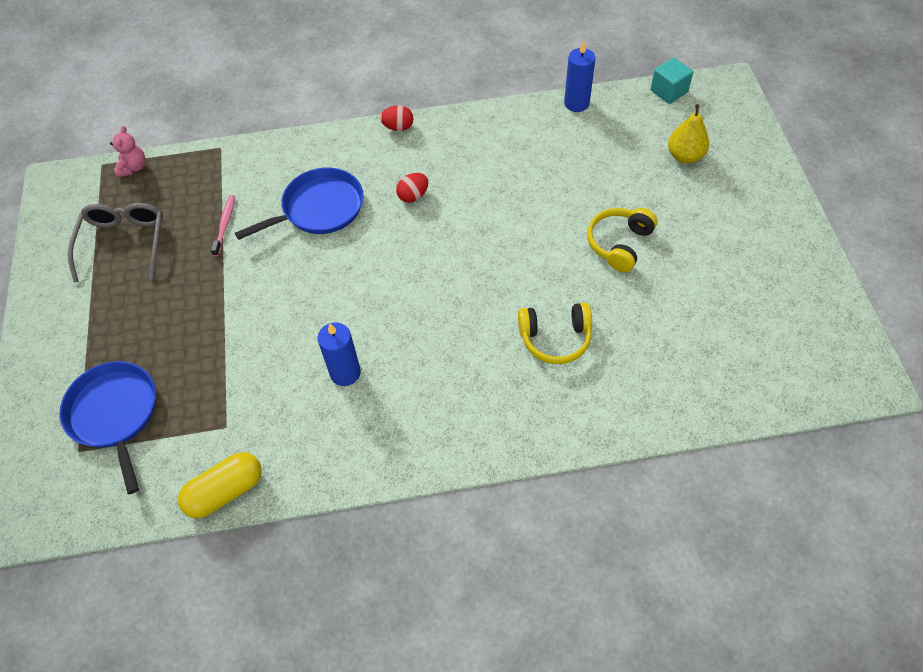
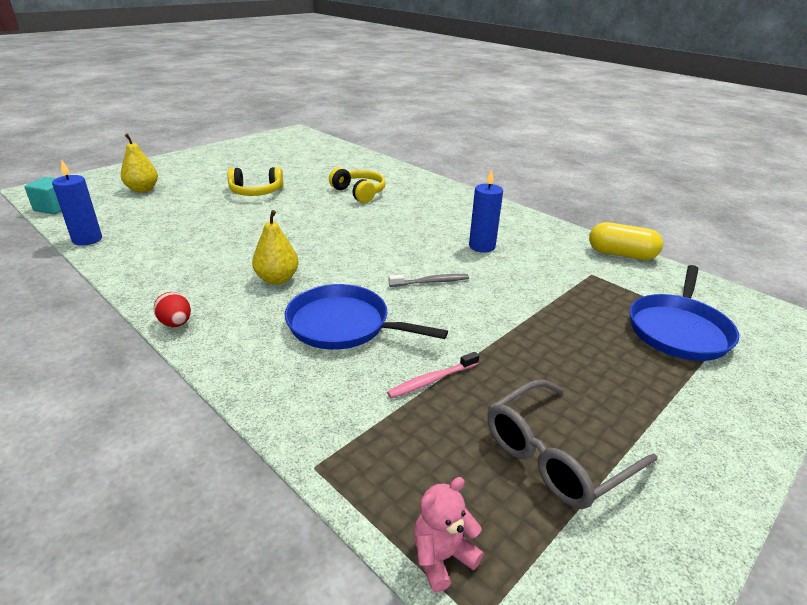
camera: 130 degrees left, 25 degrees down
(324, 291) = (431, 282): none -> grey toothbrush
(413, 196) = (277, 279): red egg -> yellow pear

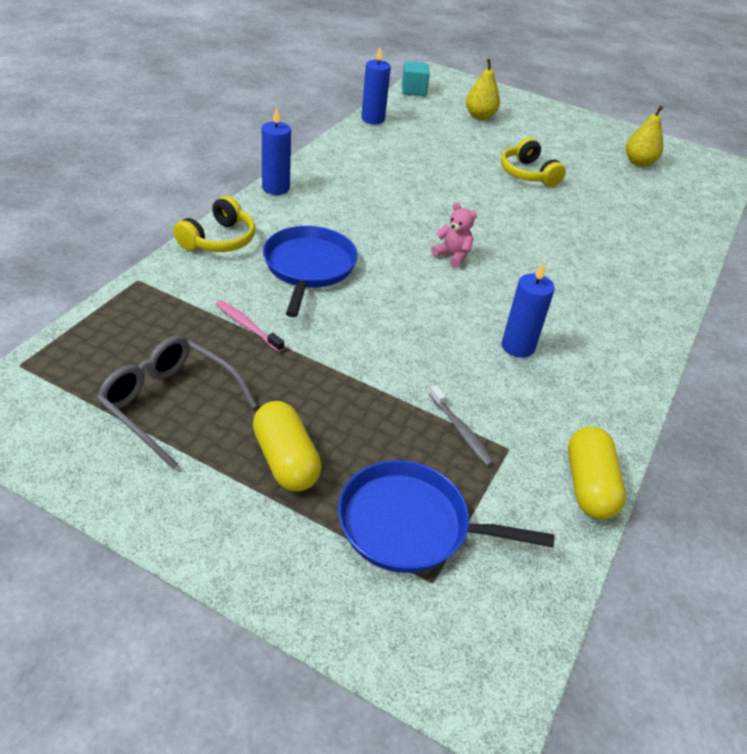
camera: 70 degrees right, 10 degrees up
(176, 323) = (275, 188): red egg -> blue candle
(277, 279) = (364, 220): yellow pear -> yellow pear (638, 162)
(359, 193) = (587, 239): yellow headphones -> yellow headphones (219, 240)
(431, 282) = (411, 312): grey toothbrush -> grey toothbrush (461, 431)
(442, 557) = (66, 345): pink teddy bear -> pink teddy bear (452, 256)
(625, 382) = (285, 460): none -> yellow capsule

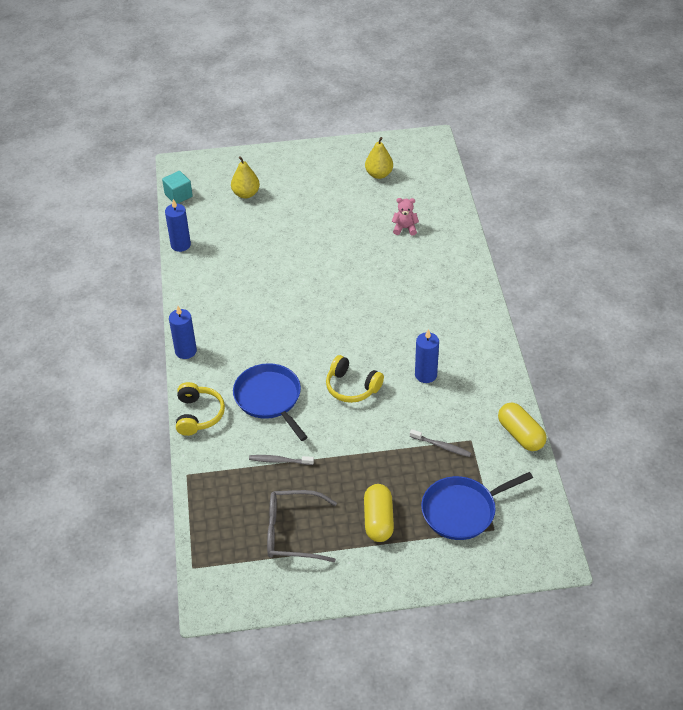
camera: 30 degrees left, 5 degrees up
(247, 326) = (279, 461): pink toothbrush -> grey toothbrush
(285, 460) = (378, 520): yellow capsule -> yellow capsule turned 60 degrees clockwise
(452, 256) = (338, 333): pink teddy bear -> pink teddy bear (405, 228)
(527, 174) = (322, 232): yellow headphones -> yellow headphones (352, 387)

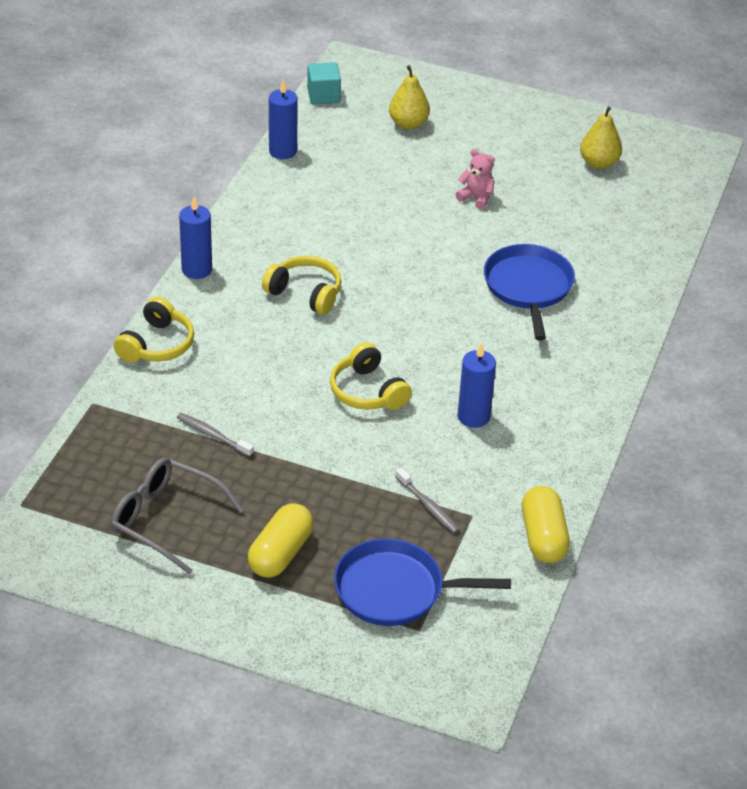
camera: 25 degrees right, 5 degrees down
(266, 337) = (305, 293): none -> yellow headphones
(269, 398) = (255, 362): blue pan -> blue pan (528, 287)
(405, 228) = (583, 238): pink teddy bear -> pink teddy bear (476, 198)

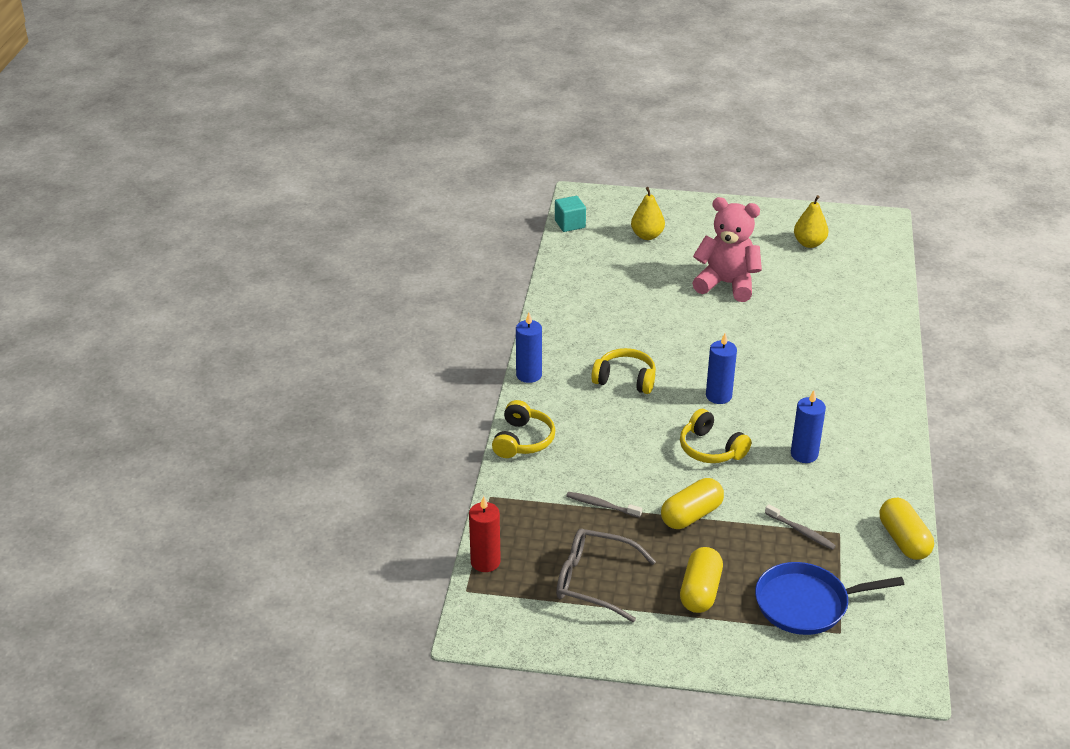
camera: 10 degrees left, 5 degrees down
(55, 476) = (485, 562): none -> red candle
(283, 151) = (557, 271): blue candle -> blue candle (718, 396)
(310, 465) = (691, 515): none -> yellow capsule
(476, 198) = (726, 284): pink teddy bear -> pink teddy bear, size x2.12
(528, 287) = (799, 346): blue pan -> none

